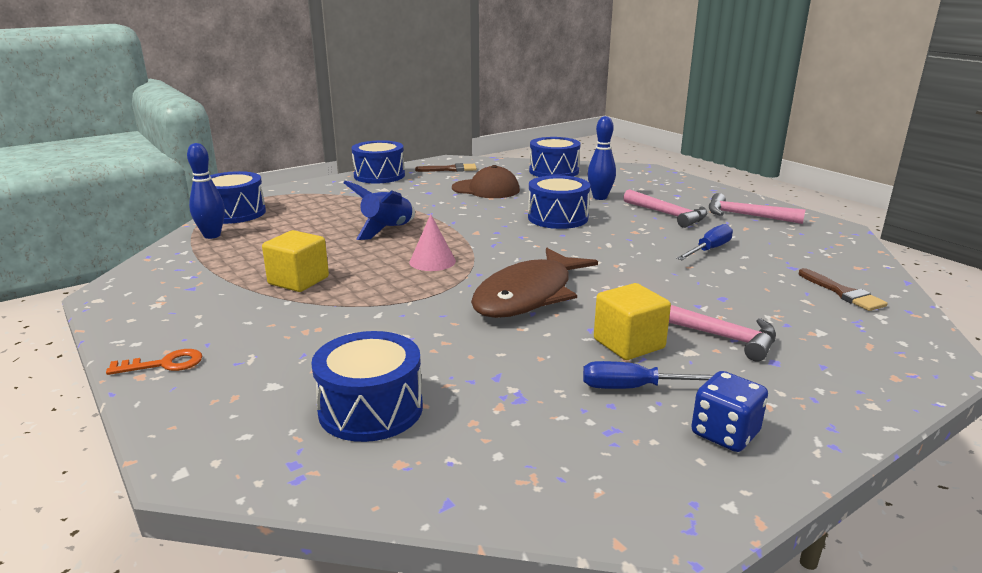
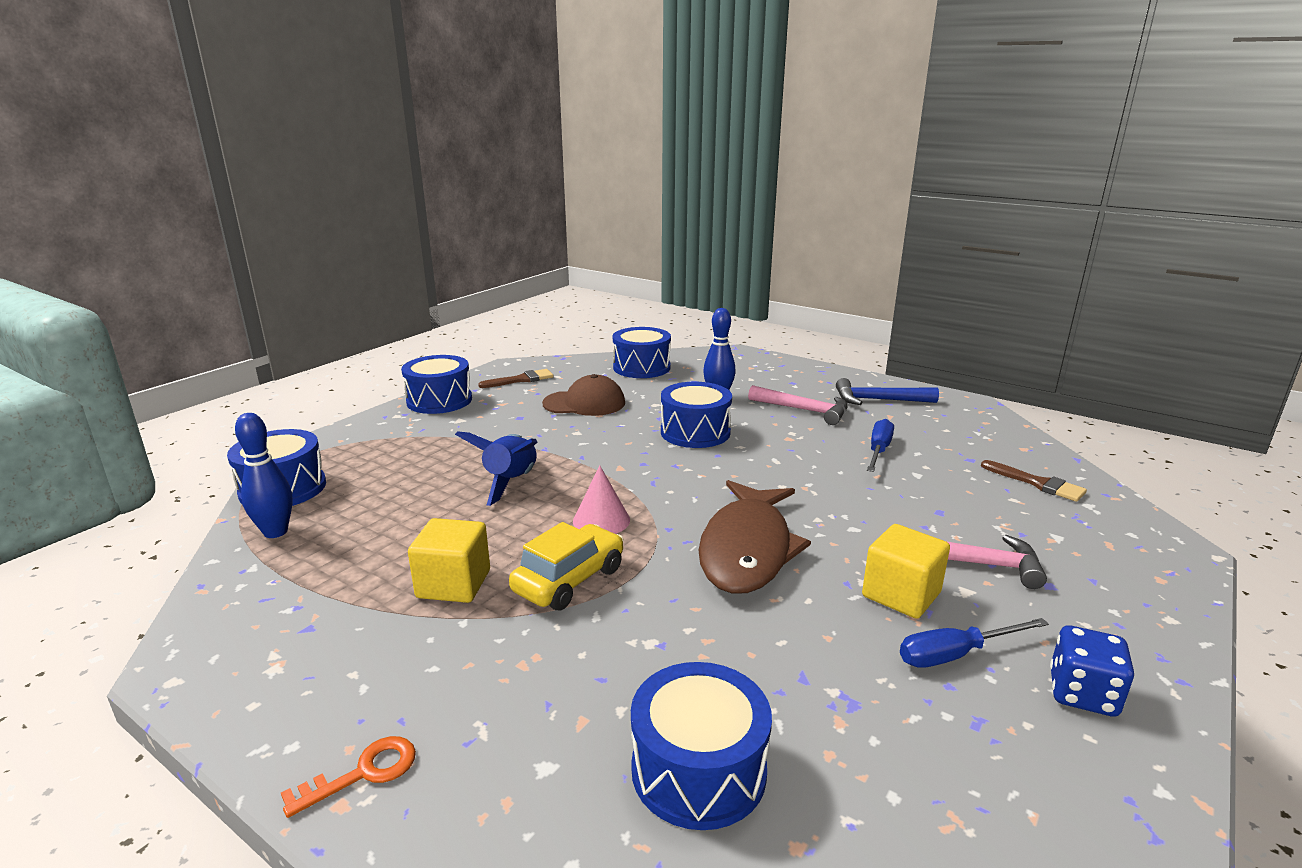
camera: 20 degrees left, 0 degrees up
(378, 291) = (569, 580): none -> yellow car
(746, 216) = (878, 400): pink hammer -> blue hammer

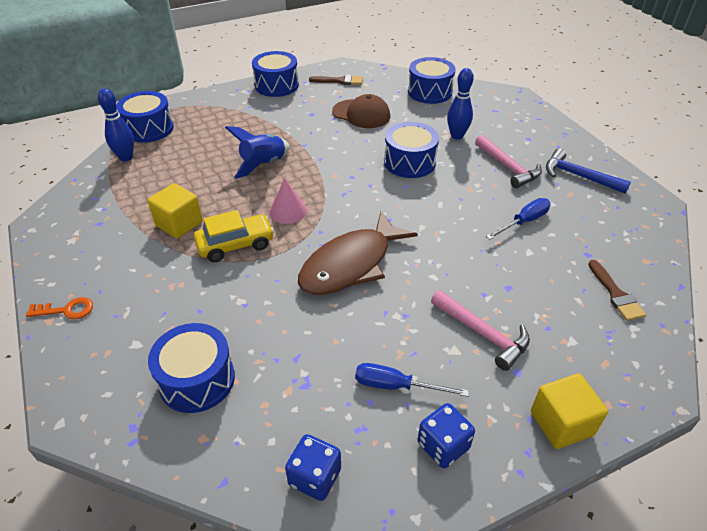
camera: 30 degrees right, 20 degrees up
(901, 594) = (409, 334): yellow cube -> yellow cube (561, 423)
(1000, 811) = (315, 477): none -> blue dice

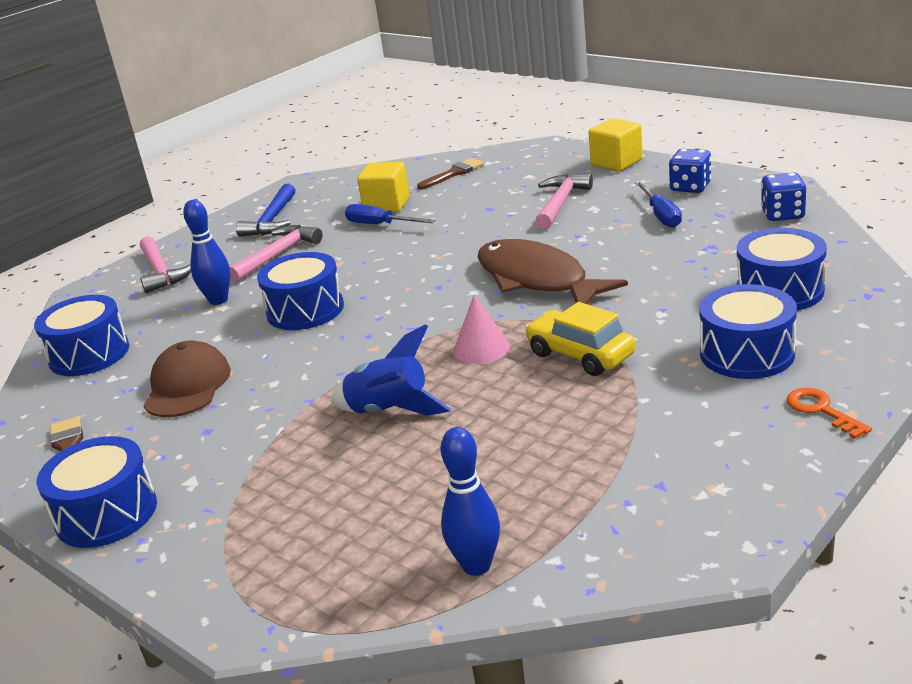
camera: 110 degrees left, 15 degrees down
(149, 129) = (359, 597): blue drum -> blue drum (747, 353)
(179, 224) = (587, 414): yellow cube -> yellow cube (386, 205)
(350, 264) = (537, 279): brown fish -> brown fish turned 150 degrees counterclockwise
(522, 122) = (161, 272): none -> pink hammer

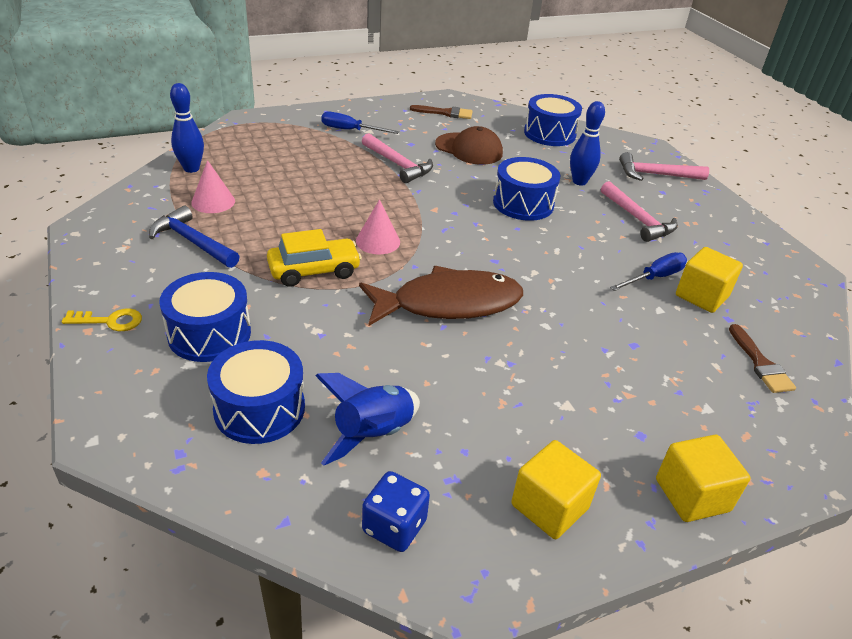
camera: 110 degrees right, 10 degrees up
(106, 513) = (372, 111): blue drum -> none
(272, 220) = (720, 236): blue hammer -> blue hammer (193, 242)
(389, 411) = (352, 190): blue rocket -> blue rocket (373, 434)
(537, 490) = (213, 201): none -> pink cone
(560, 203) = (601, 391): pink hammer -> pink hammer (398, 165)
(660, 215) = (496, 437): blue screwdriver -> blue screwdriver (350, 130)
(690, 187) = (549, 506): blue dice -> yellow cube
(821, 410) = (110, 321): orange key -> yellow key

